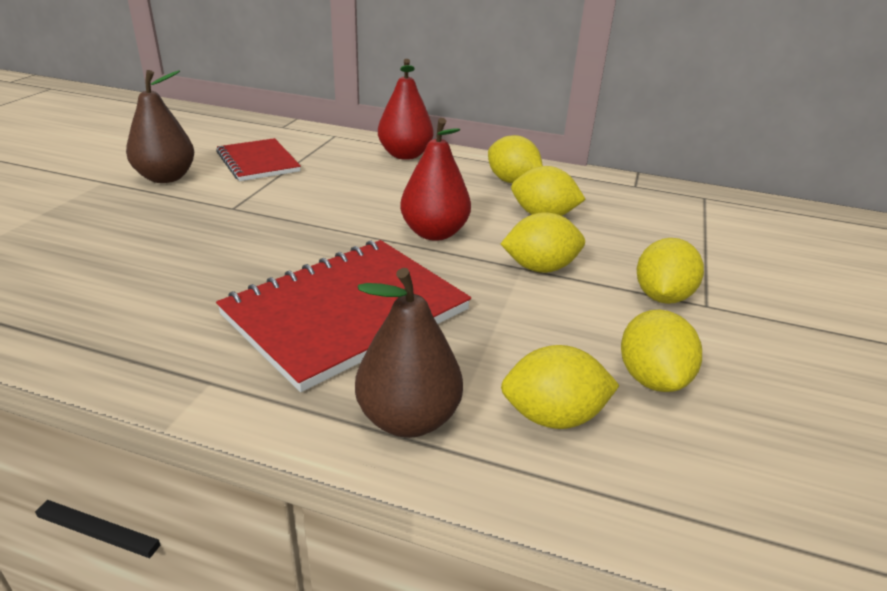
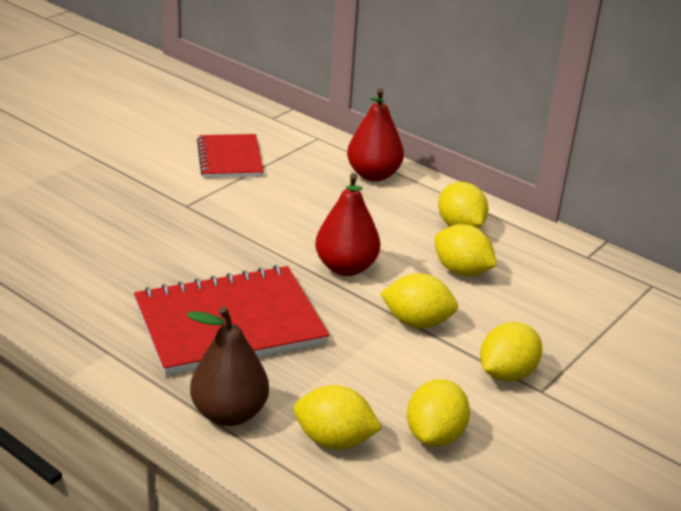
camera: 20 degrees right, 0 degrees up
(166, 177) = (144, 162): brown pear -> none

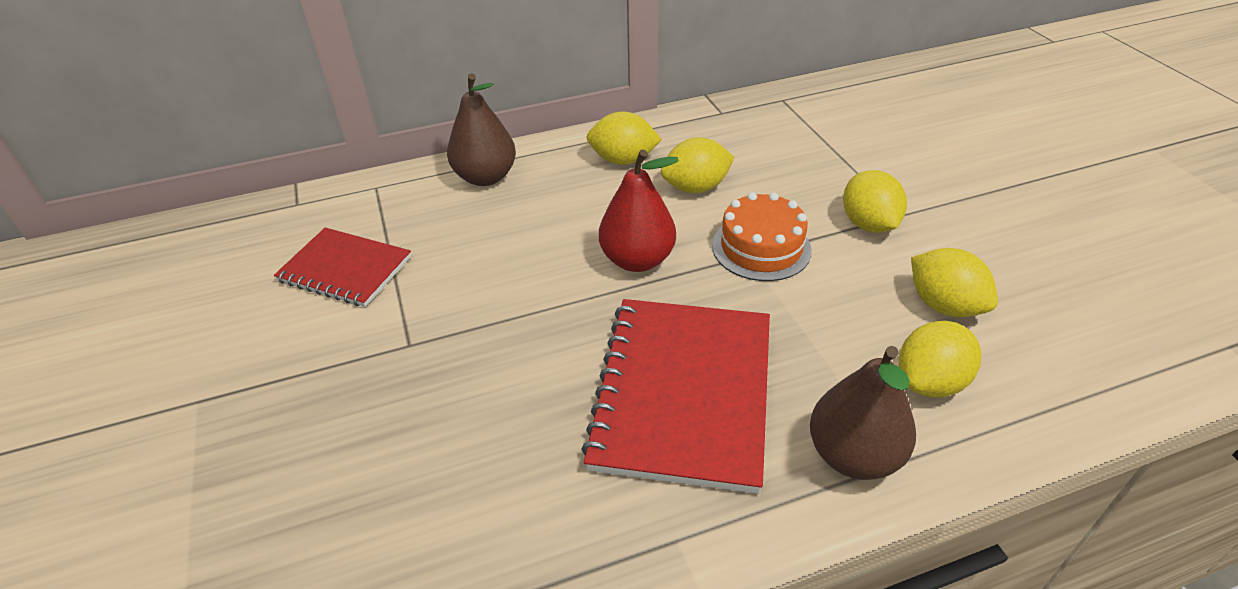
camera: 55 degrees left, 10 degrees up
(373, 175) = (486, 177): red pear -> brown pear
(417, 322) = (761, 248): yellow lemon -> orange cake

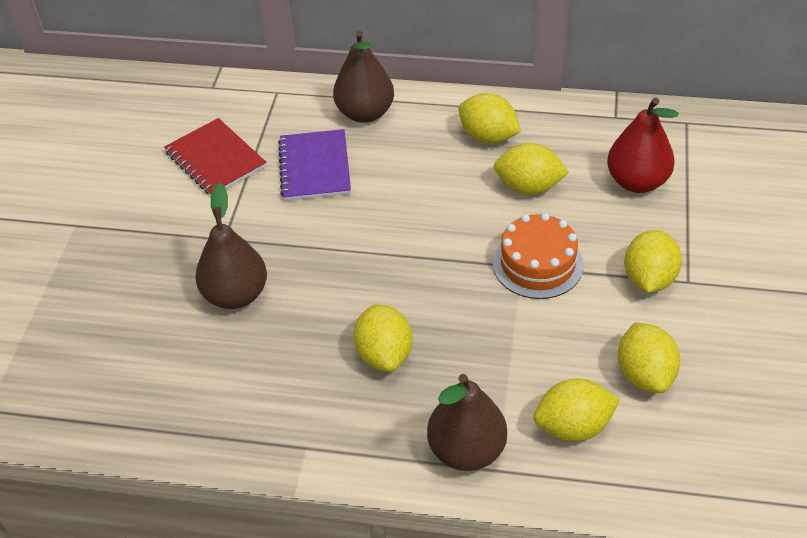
camera: 30 degrees right, 5 degrees up
(464, 399) = (236, 295): none -> brown pear
(467, 240) = (315, 167): none -> purple notebook
(637, 260) = (430, 235): red pear -> red pear (637, 182)
(683, 393) = (384, 354): red notebook -> yellow lemon

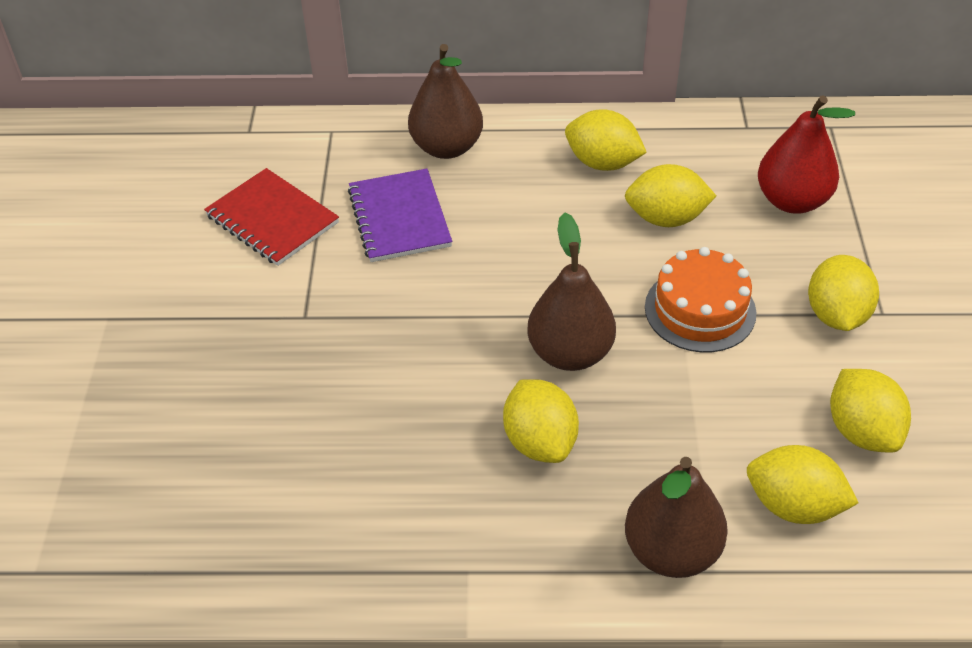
camera: 10 degrees left, 0 degrees up
(236, 295) = (335, 386): brown pear -> brown pear (570, 353)
(573, 427) = (793, 505): yellow lemon -> yellow lemon turned 45 degrees clockwise

